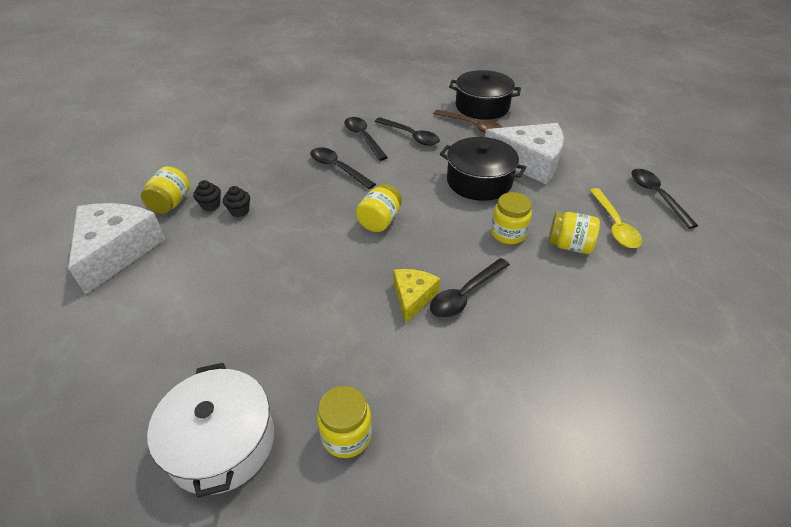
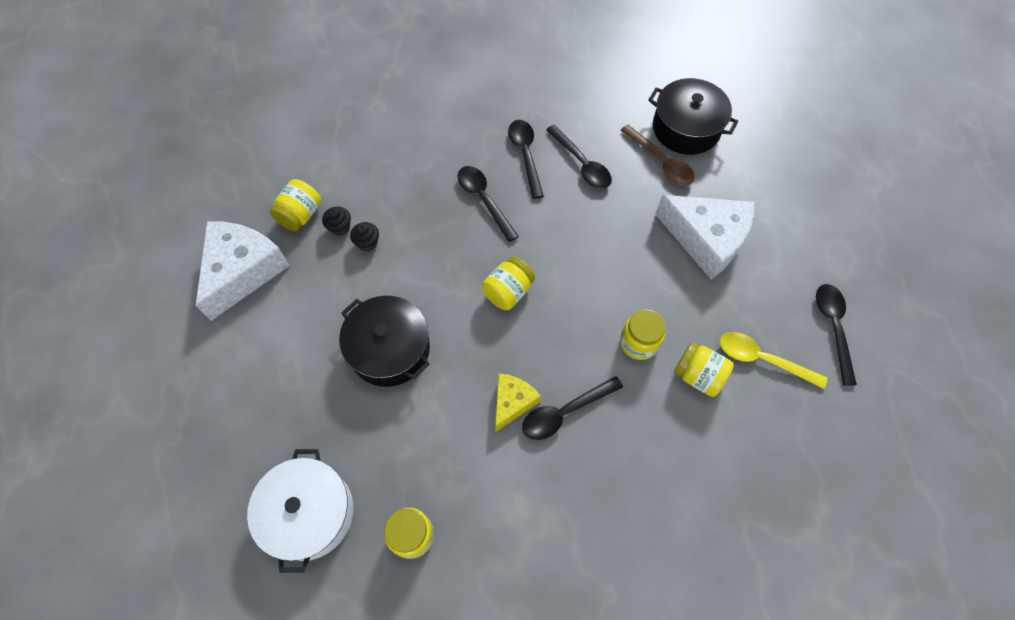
camera: 15 degrees right, 20 degrees up
(479, 181) = (635, 257): black pot -> black pot (390, 349)
(614, 225) = (762, 359): yellow spoon -> yellow spoon turned 105 degrees clockwise

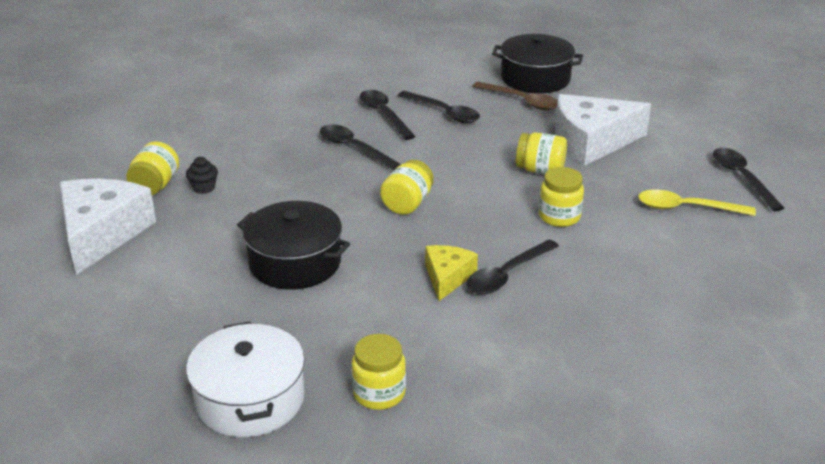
camera: 15 degrees left, 30 degrees down
(367, 243) = (239, 194): black cupcake -> none
(698, 375) = (630, 228): yellow jar -> yellow jar (540, 170)
(706, 239) = (591, 142): white cheese -> white cheese turned 150 degrees clockwise

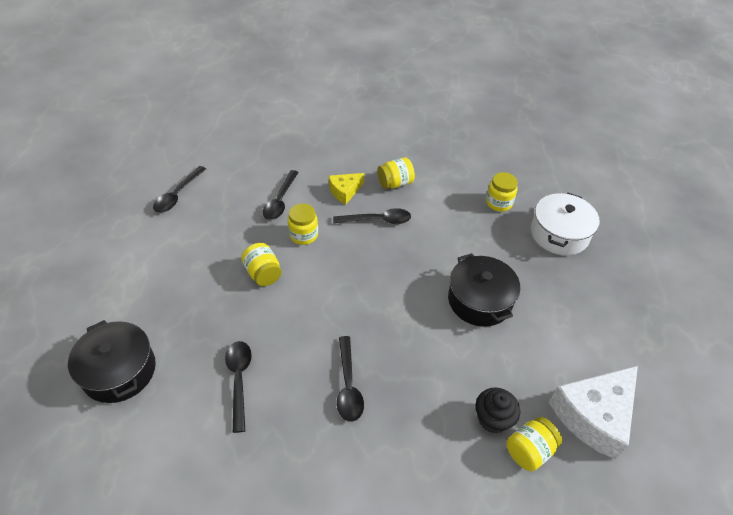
camera: 140 degrees left, 15 degrees up
(204, 188) = (493, 419): black cupcake -> black cupcake, size x1.53
(384, 114) = (282, 414): black spoon -> black spoon (280, 201)
(407, 204) = (372, 302): yellow jar -> yellow jar (395, 183)
(447, 277) = (407, 237): yellow cheese -> yellow cheese (345, 191)
(522, 101) = (171, 349): brown spoon -> none
(591, 142) = (199, 275): white cheese -> none
(686, 208) = (237, 198): yellow spoon -> none

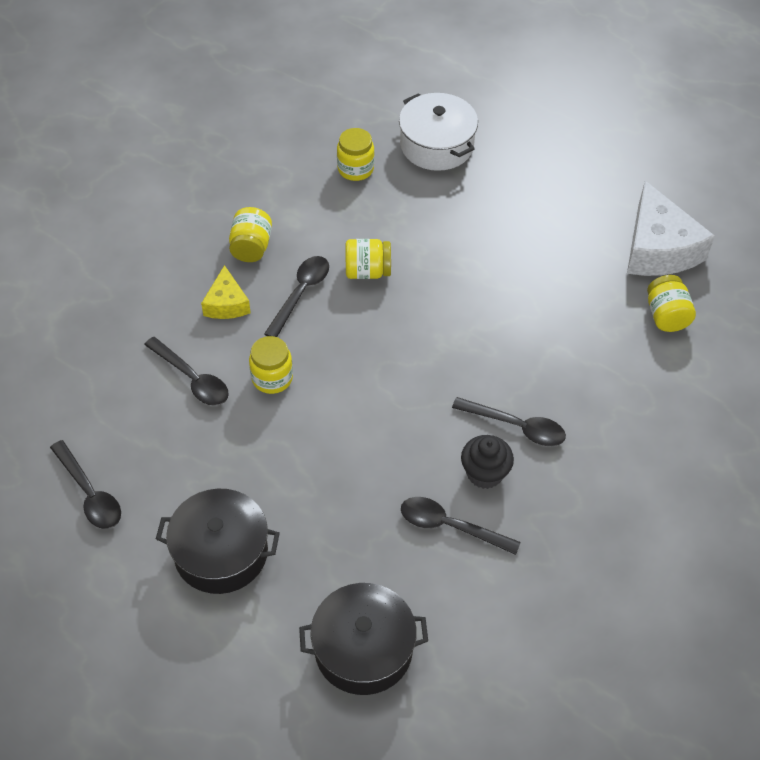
camera: 60 degrees left, 5 degrees up
(263, 274) = (307, 445): yellow jar -> yellow jar (367, 271)
(479, 300) = (479, 261): black pot -> black pot (221, 552)
(493, 419) = (620, 325): black cupcake -> black cupcake (485, 473)

